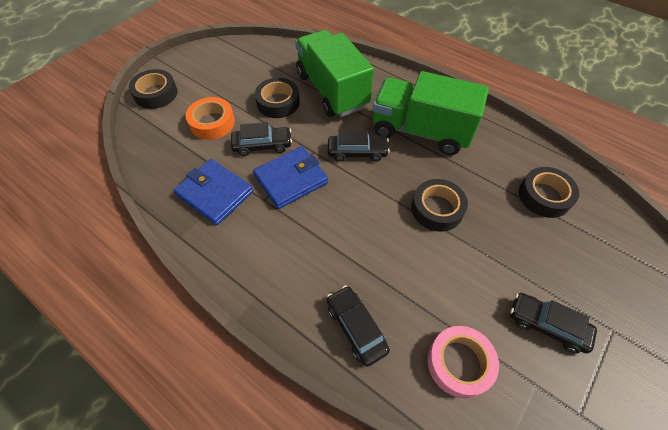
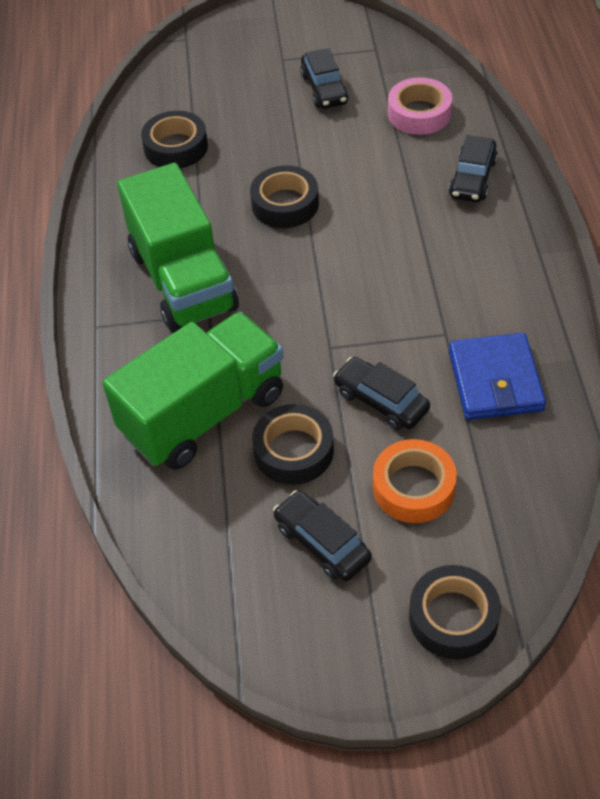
camera: 130 degrees left, 5 degrees down
(291, 179) = (392, 334): blue wallet -> none
(332, 90) = (203, 413): green truck -> green truck turned 150 degrees counterclockwise
(357, 152) = (283, 310): black car -> black car (322, 543)

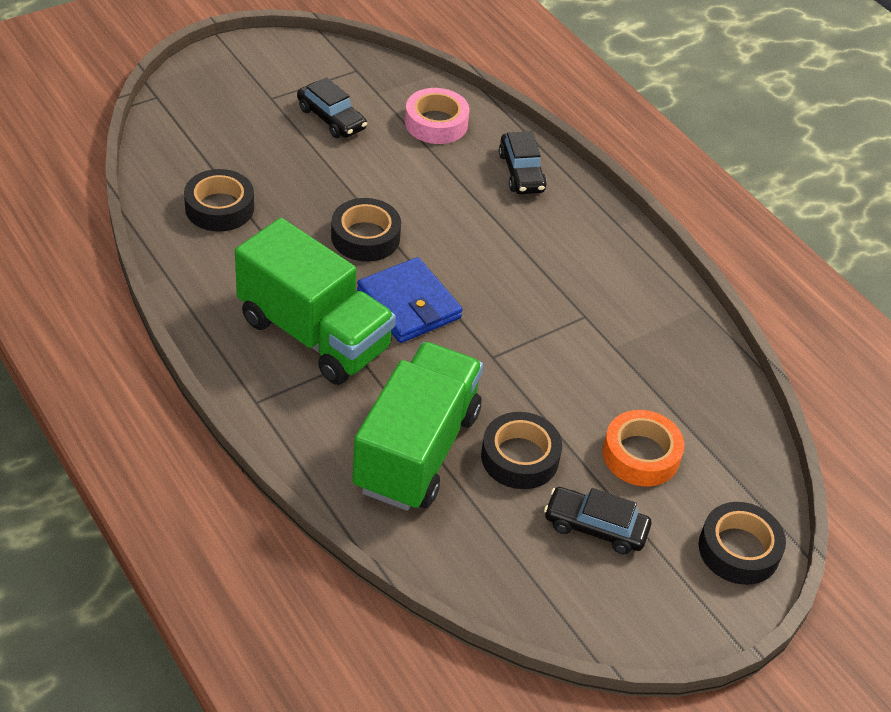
camera: 35 degrees left, 5 degrees down
(381, 401) = (567, 390): black car -> none
(495, 380) = (650, 344): blue wallet -> blue wallet (409, 304)

